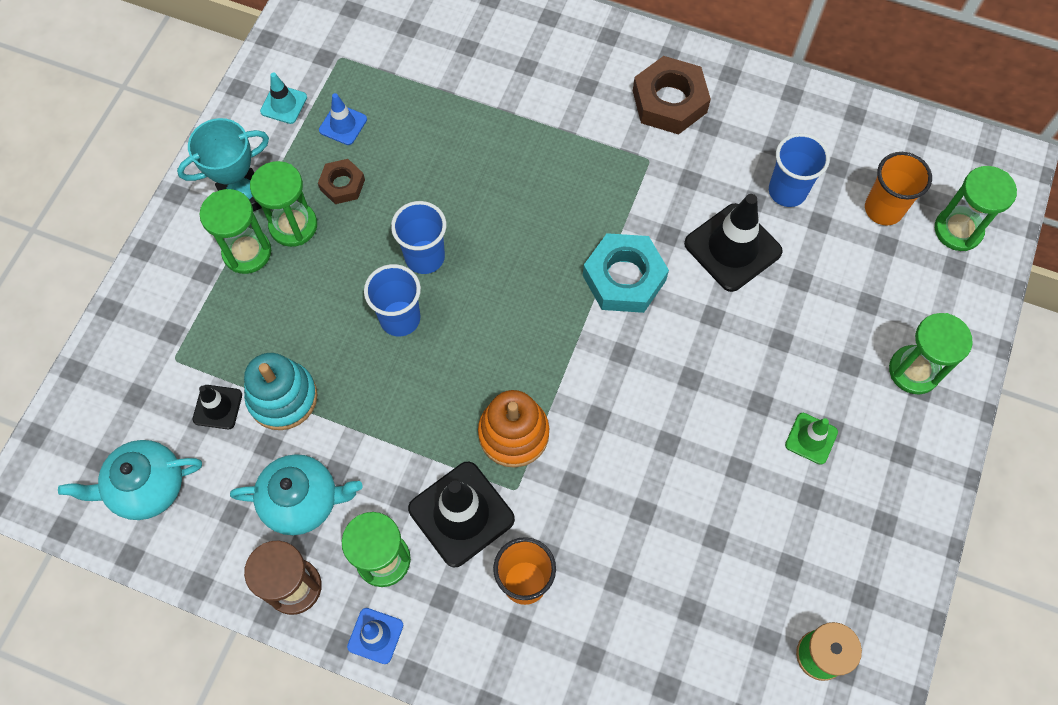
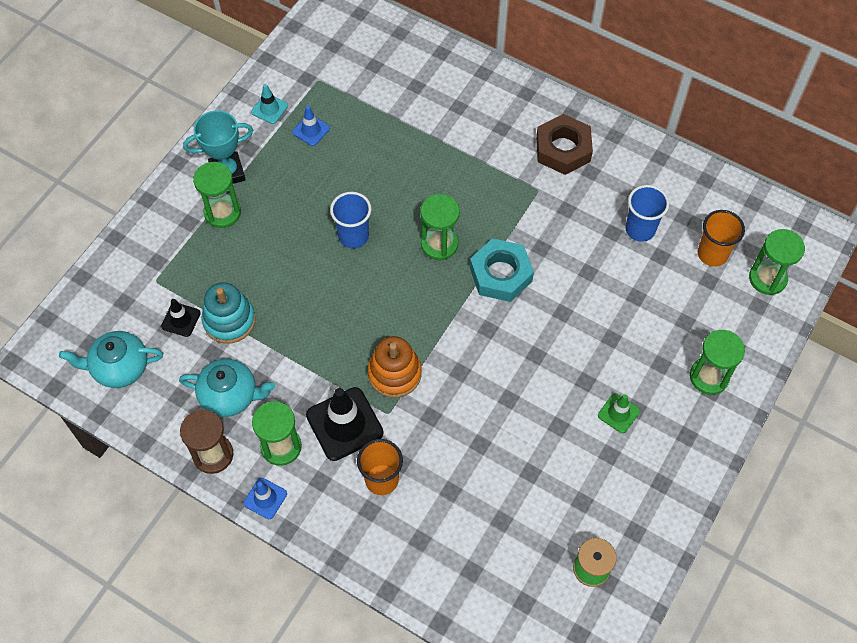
camera: 10 degrees right, 5 degrees down
(293, 225) = (260, 198): green hourglass -> green hourglass (439, 244)
(342, 185) = (302, 174): brown nut -> none
(400, 318) = (326, 278): blue cup -> none
(732, 247) = (588, 265): black traffic cone -> none

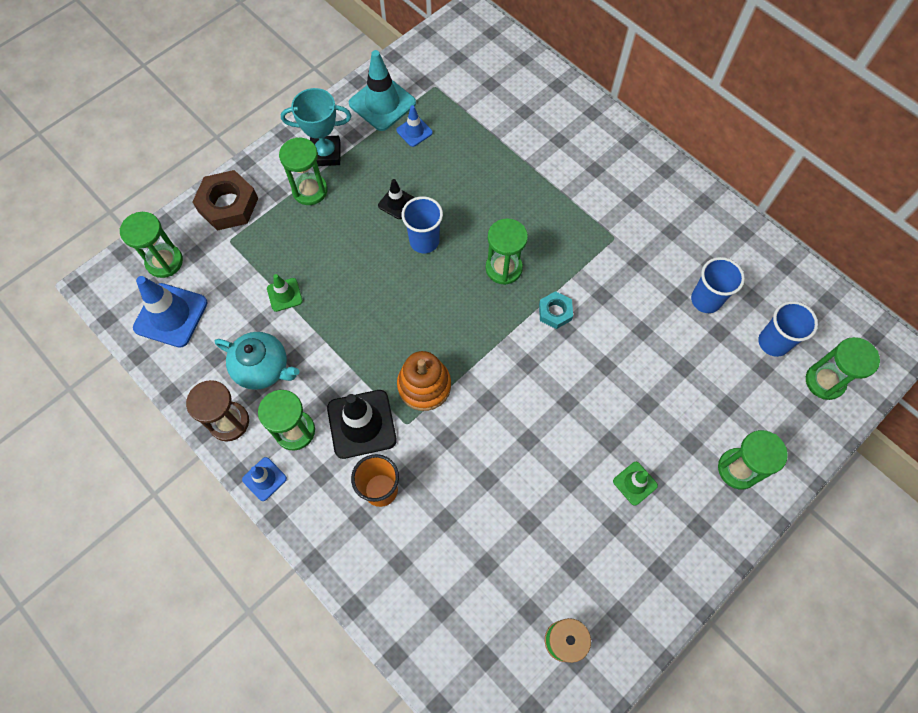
camera: 15 degrees right, 5 degrees up
(95, 317) = (164, 262): none -> green hourglass
(119, 367) = (171, 315): turquoise teapot -> blue traffic cone
(181, 319) = (240, 283): black traffic cone -> black traffic cone (396, 203)
(229, 320) = (284, 295): turquoise stacking toy -> green traffic cone
(269, 109) = (382, 103): turquoise traffic cone -> turquoise traffic cone, size x1.88
(501, 274) = (555, 312): turquoise nut -> turquoise nut, size x0.57
(563, 149) = (649, 203): brown nut -> brown nut (228, 205)
(712, 254) = (773, 342): orange cup -> blue cup

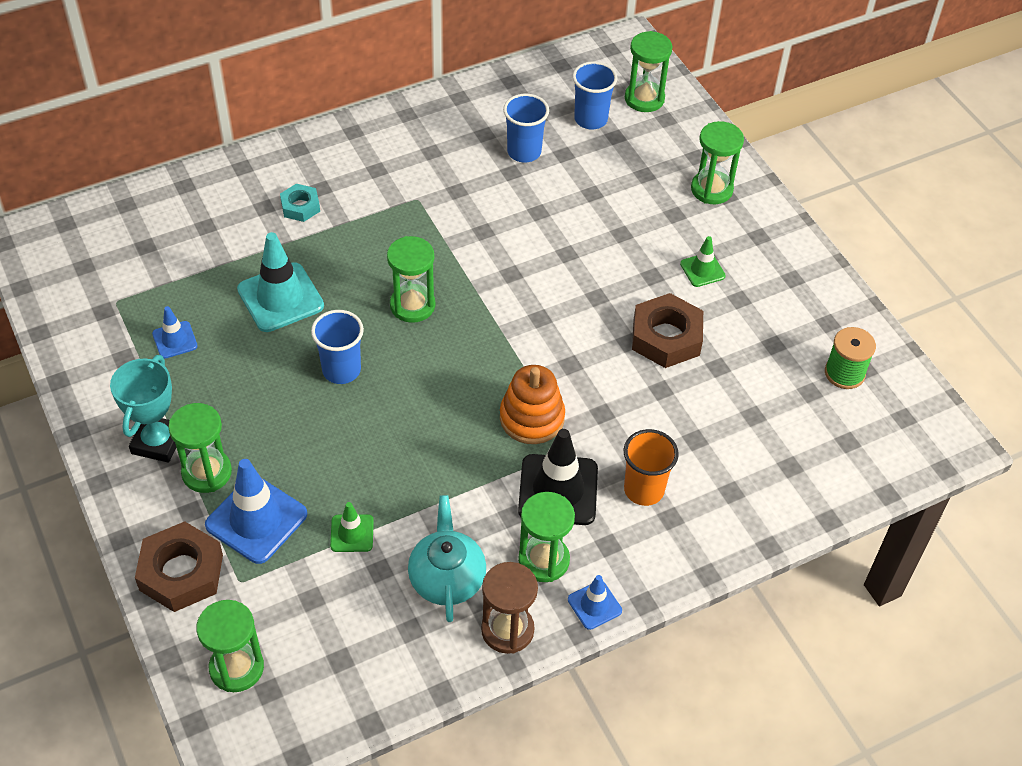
camera: 75 degrees left, 15 degrees down
(171, 315) = (326, 673): blue traffic cone -> blue traffic cone (256, 520)
(263, 368) = (447, 578): turquoise teapot -> turquoise teapot turned 45 degrees counterclockwise
(382, 103) = (110, 362): turquoise traffic cone -> turquoise traffic cone (280, 298)
(396, 203) = (273, 384): black traffic cone -> none
(545, 470) = (666, 337): none -> brown nut
(555, 312) = (487, 276): turquoise nut -> turquoise nut (300, 206)

